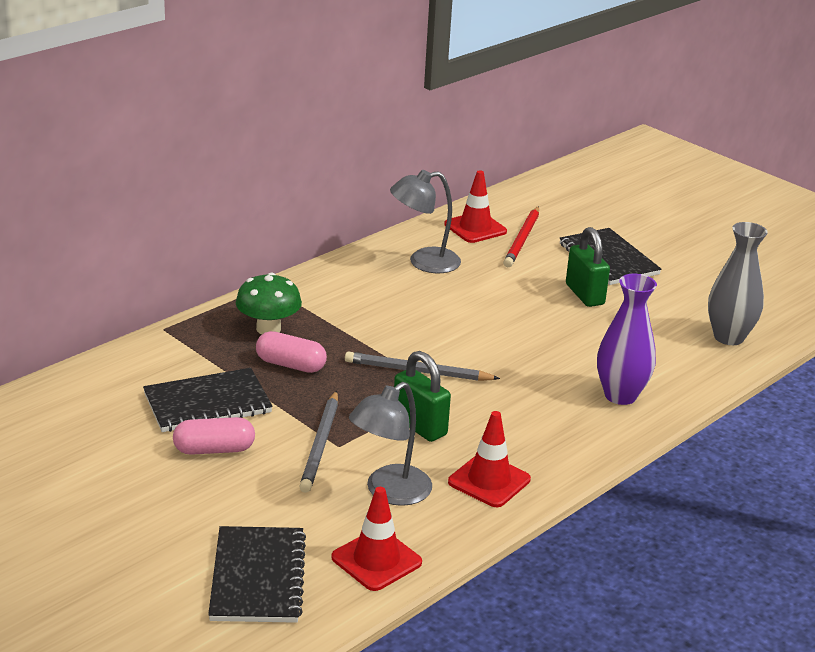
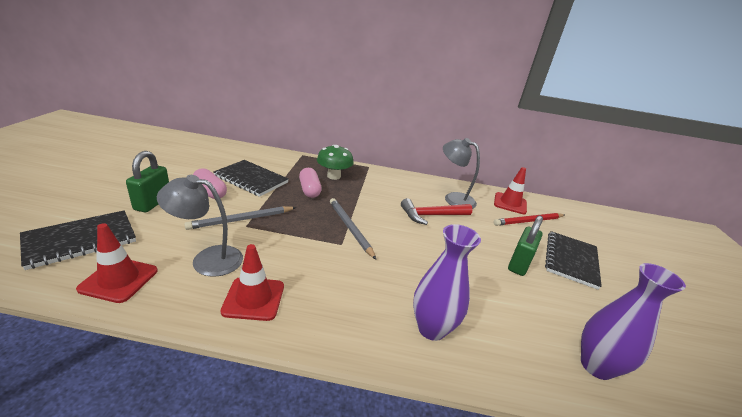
camera: 50 degrees right, 0 degrees up
(419, 426) = (293, 247): green padlock -> green padlock (153, 203)
(446, 300) = (432, 215): none -> red hammer
(728, 337) = (596, 366): grey vase -> purple vase

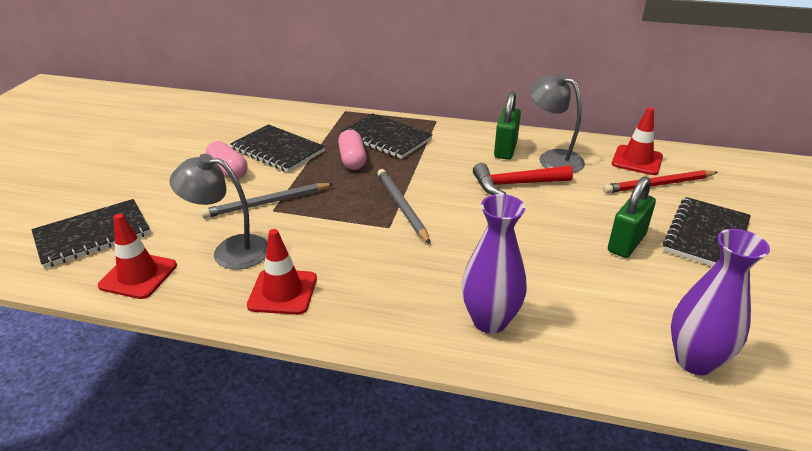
camera: 10 degrees right, 5 degrees up
(153, 203) = (163, 188): green padlock -> green padlock (505, 149)
(334, 176) = (386, 138): green mushroom -> black notebook

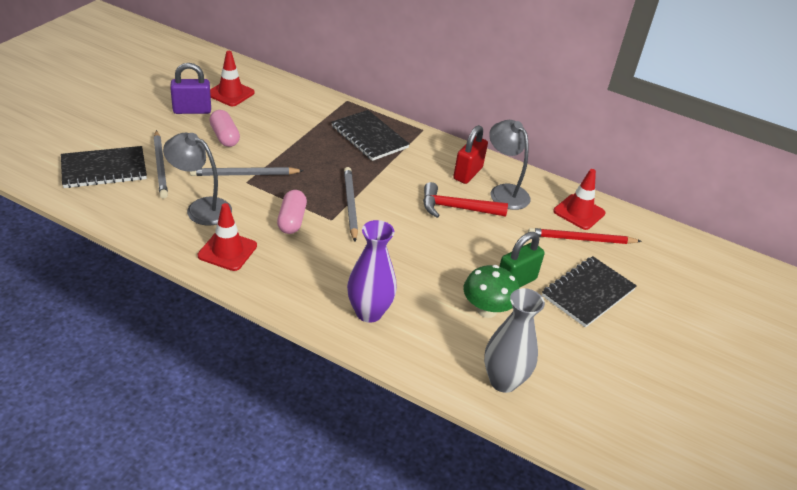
camera: 10 degrees right, 5 degrees up
(138, 275) = (128, 211): red traffic cone -> red traffic cone (230, 93)
(163, 216) = (160, 166): none -> grey pencil
(180, 152) = (192, 110): none -> purple padlock
(278, 150) = (272, 127): black notebook -> none
(352, 159) = (330, 151): pink capsule -> pink capsule (292, 220)
(505, 149) = (467, 173): green padlock -> red padlock
(618, 281) = (486, 310): none -> green mushroom
(694, 361) = (503, 381): purple vase -> grey vase

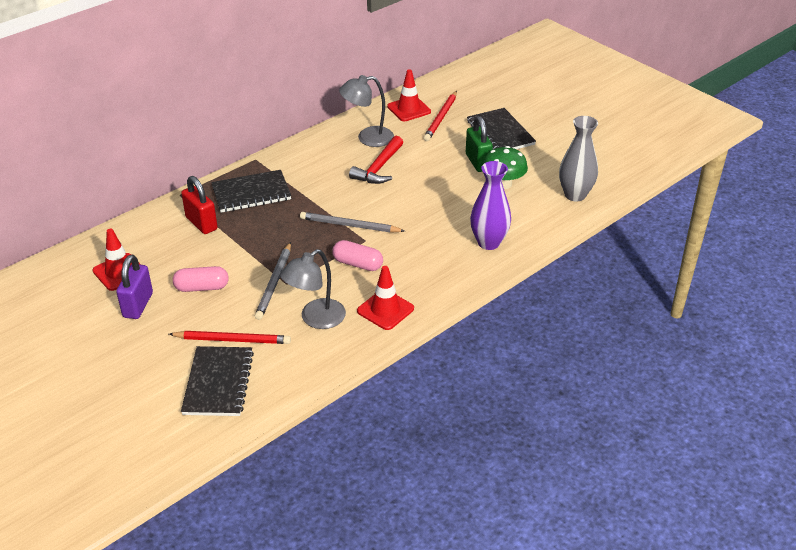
camera: 65 degrees left, 0 degrees up
(160, 166) = (232, 340): grey pencil -> red pencil
(467, 173) = (334, 150): red padlock -> red padlock (201, 223)

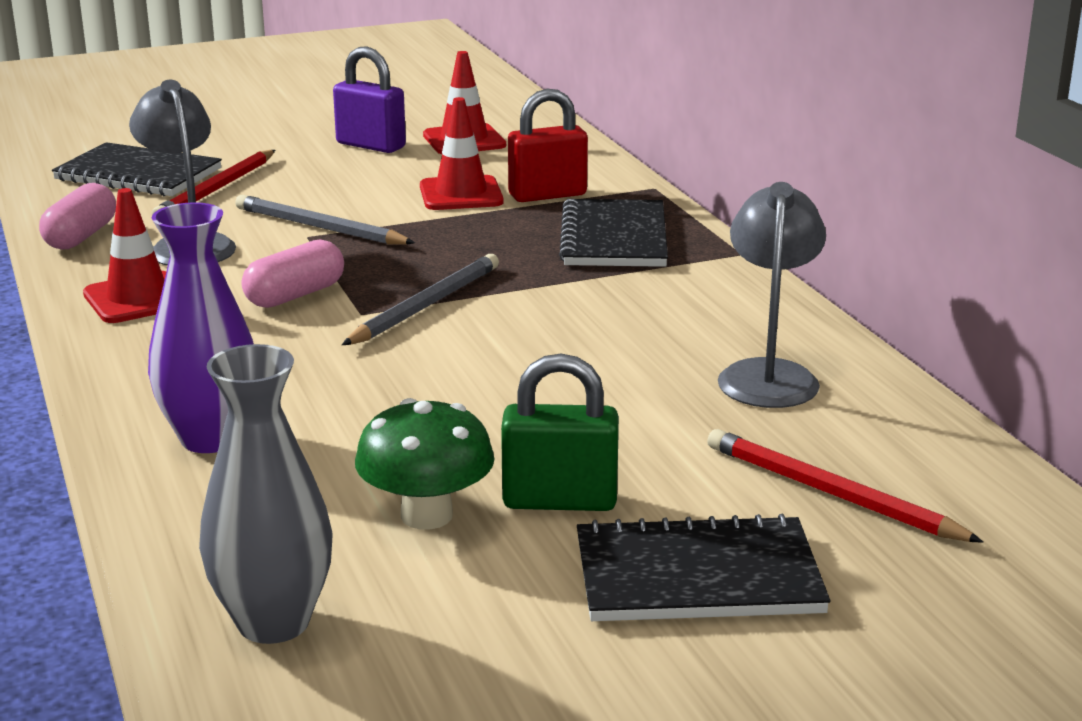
camera: 110 degrees right, 15 degrees down
(202, 287) = (367, 182): pink capsule -> pink capsule (81, 236)
(379, 168) = (621, 366): red hammer -> none
(409, 109) = (900, 454): red traffic cone -> red traffic cone (461, 194)

